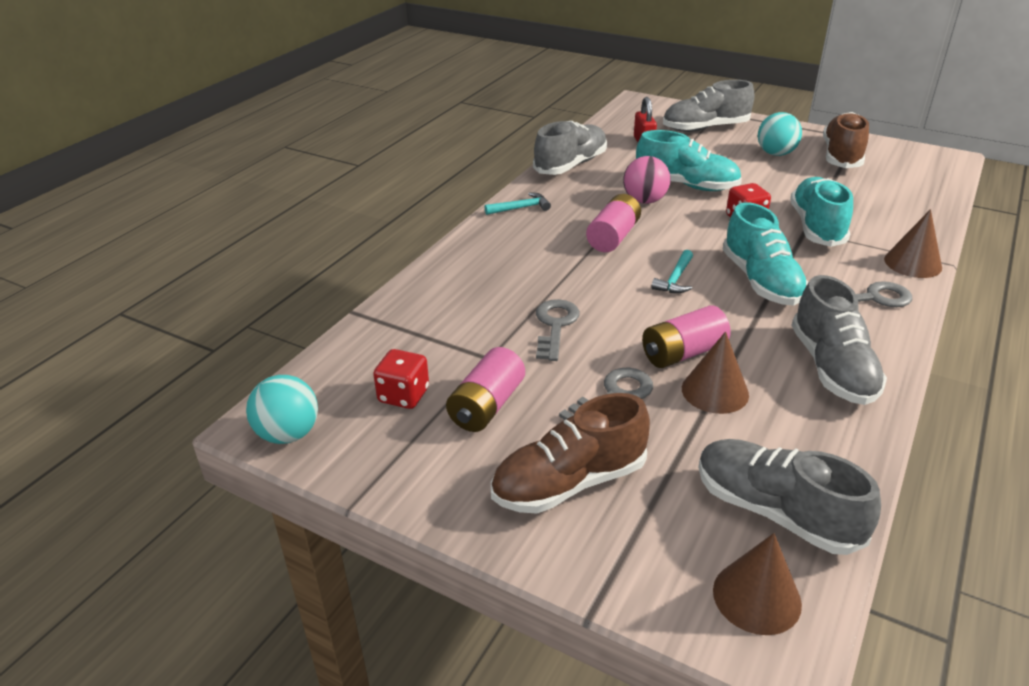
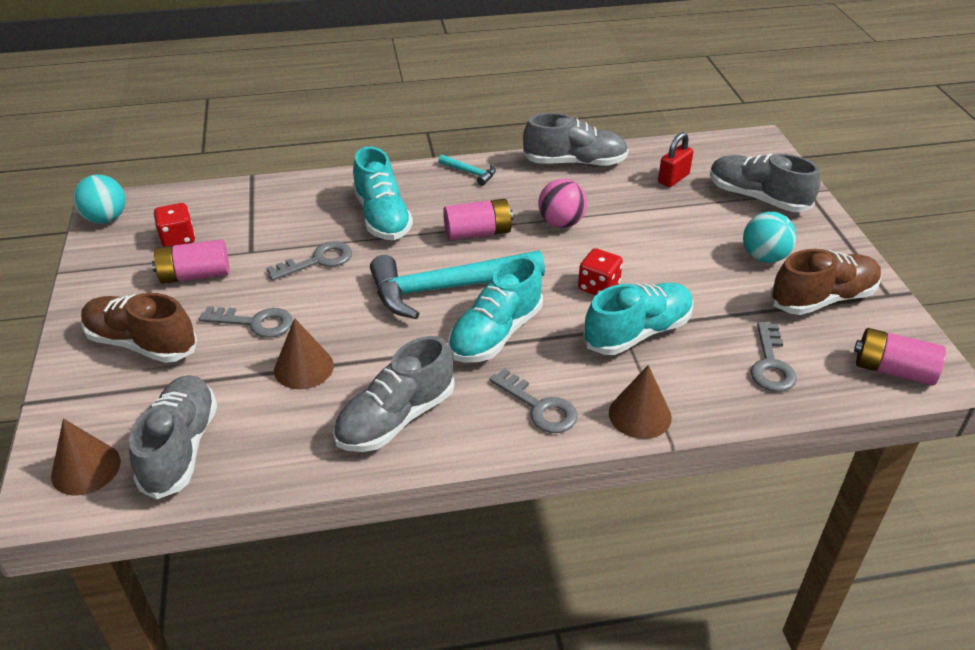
camera: 50 degrees right, 5 degrees up
(675, 279) = (446, 289): turquoise hammer -> turquoise hammer, size x2.38
(683, 353) = (340, 333): pink battery -> pink battery (893, 370)
(686, 185) = (620, 232): turquoise shoe -> turquoise shoe (382, 217)
(895, 198) = (771, 364): none -> grey key

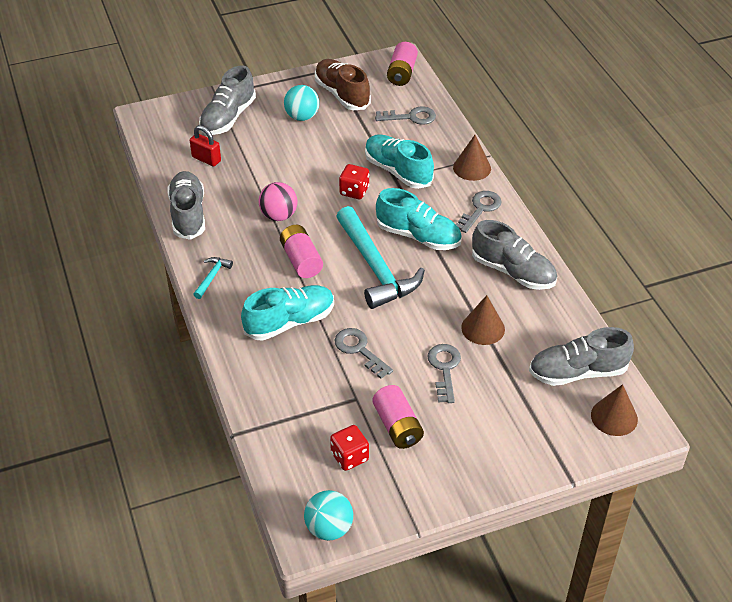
camera: 100 degrees left, 5 degrees up
(142, 343) = (488, 432): brown shoe -> none

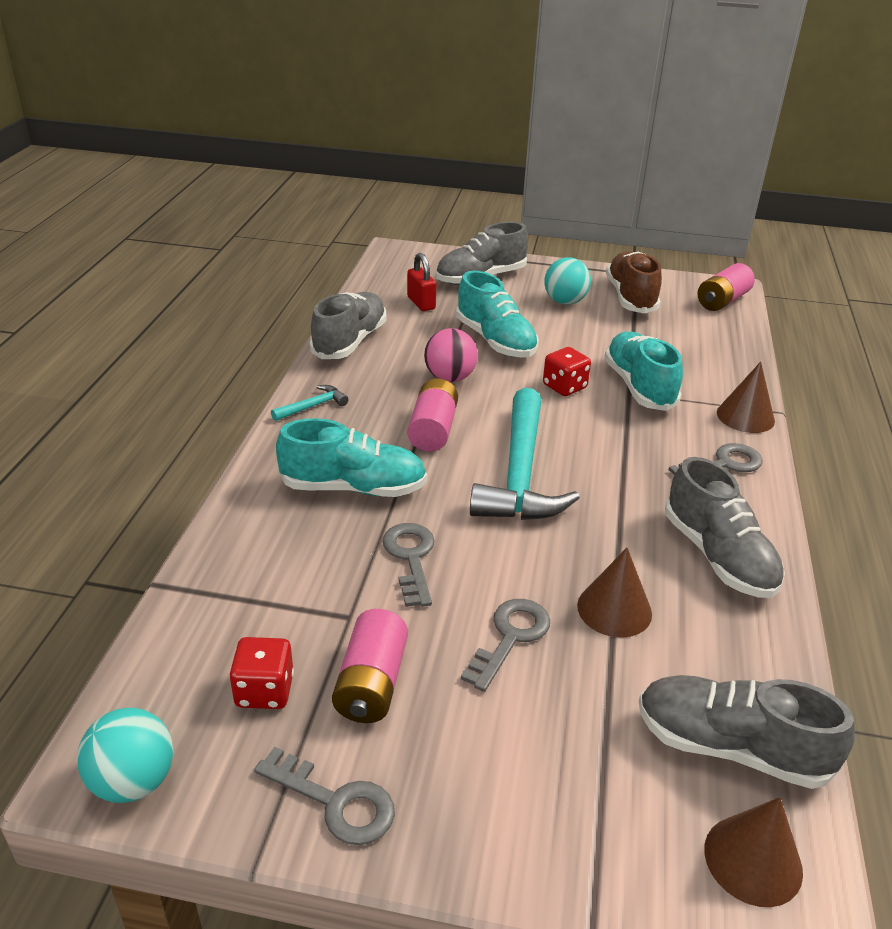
camera: 30 degrees right, 10 degrees down
(410, 117) = (700, 342): grey key -> grey key (335, 802)
(418, 236) = (609, 462): turquoise shoe -> turquoise shoe (495, 341)

